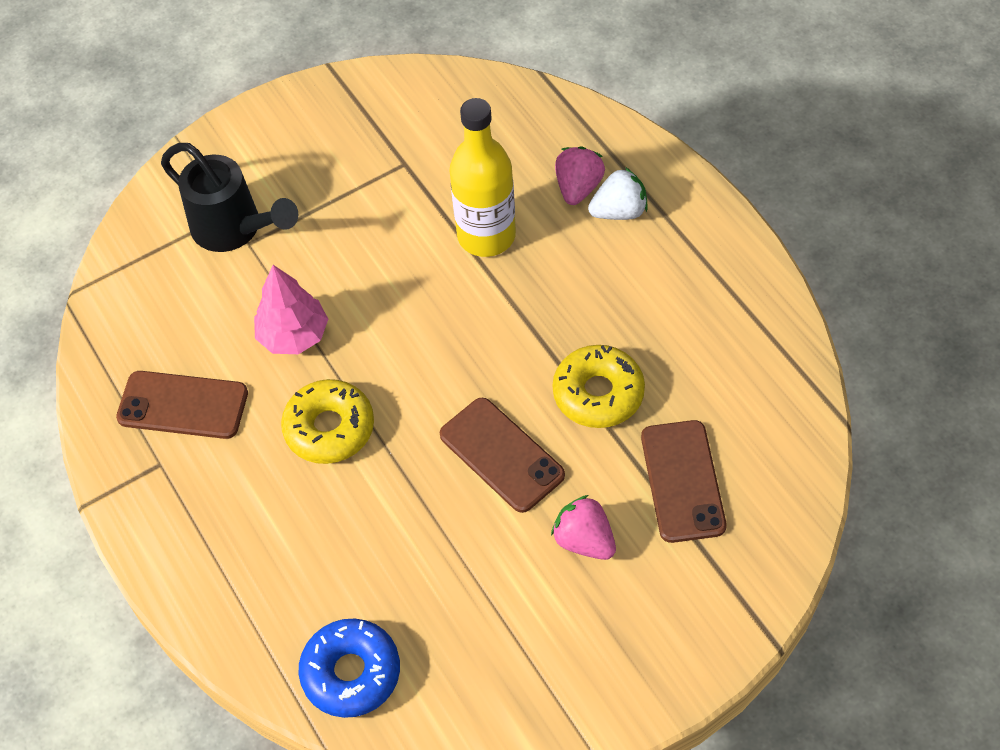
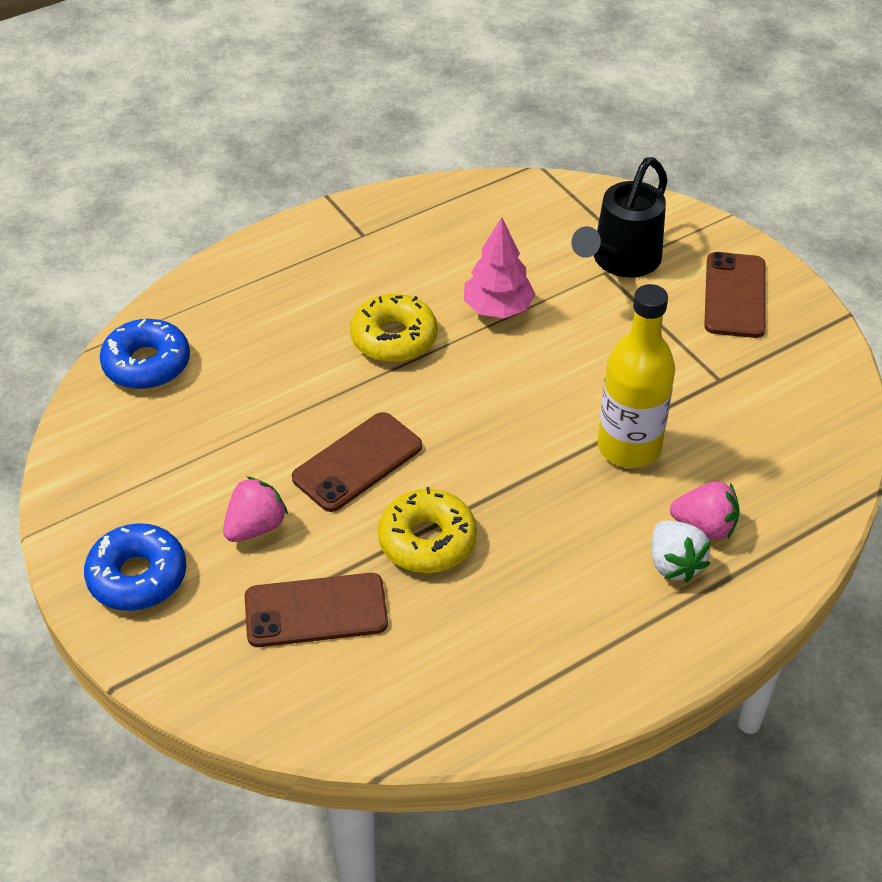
camera: 85 degrees right, 10 degrees down
(183, 405) = (422, 243): brown phone -> brown phone (734, 295)
(649, 643) = (137, 576): none -> blue donut

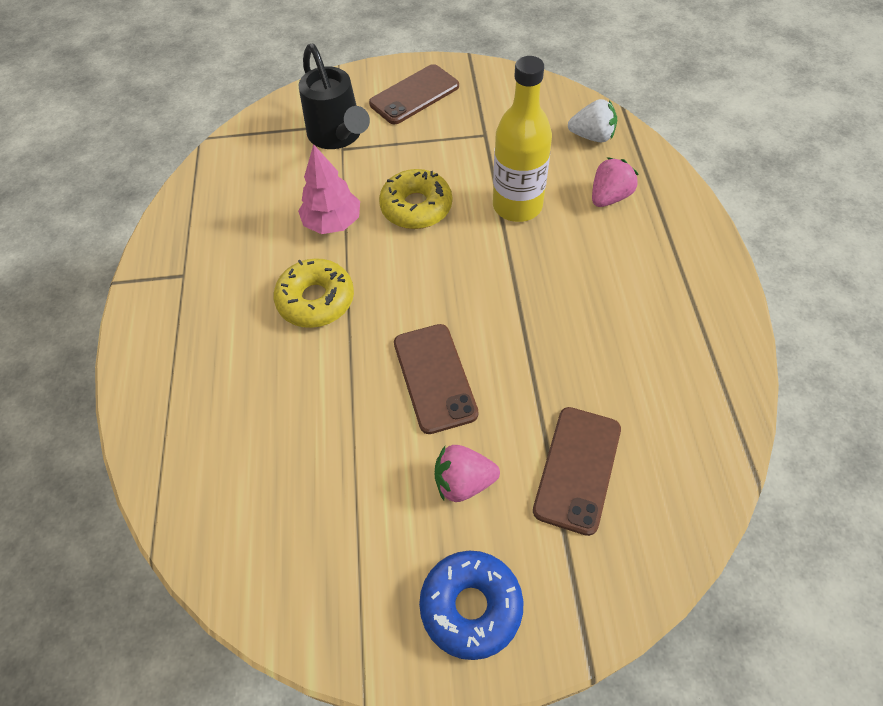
camera: 60 degrees left, 10 degrees up
(147, 364) = (210, 504): blue donut -> none
(255, 526) = (463, 482): pink strawberry -> pink strawberry turned 75 degrees counterclockwise
(427, 540) = (542, 362): yellow donut -> yellow donut (416, 207)
(674, 564) = (634, 226): white strawberry -> white strawberry (592, 136)
(734, 295) = (414, 95): brown phone -> brown phone turned 75 degrees counterclockwise

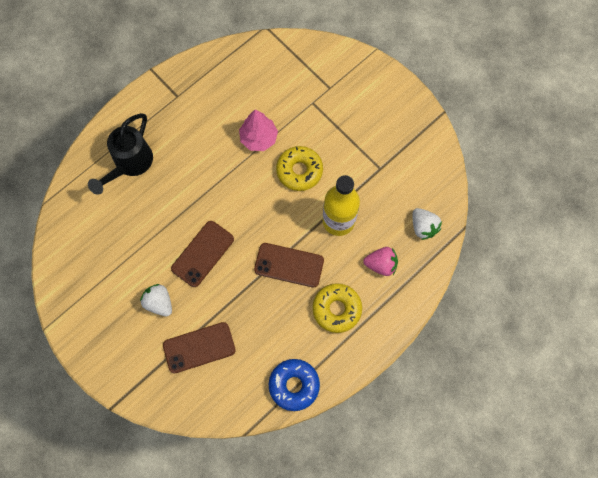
camera: 50 degrees right, 15 degrees up
(316, 300) = (207, 168): yellow donut -> yellow donut (336, 309)
(338, 136) = (320, 93): black watering can -> black watering can (130, 164)
(414, 95) = (382, 109): brown phone -> brown phone (289, 265)
(463, 482) = (159, 302): pink strawberry -> white strawberry
(471, 606) = (107, 343): blue donut -> blue donut (294, 385)

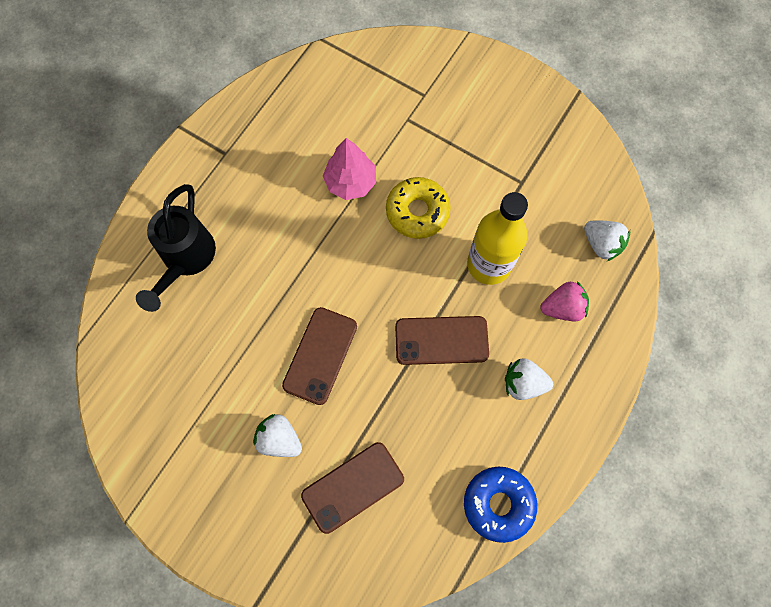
camera: 15 degrees left, 0 degrees up
(336, 309) = (523, 383): yellow donut -> white strawberry

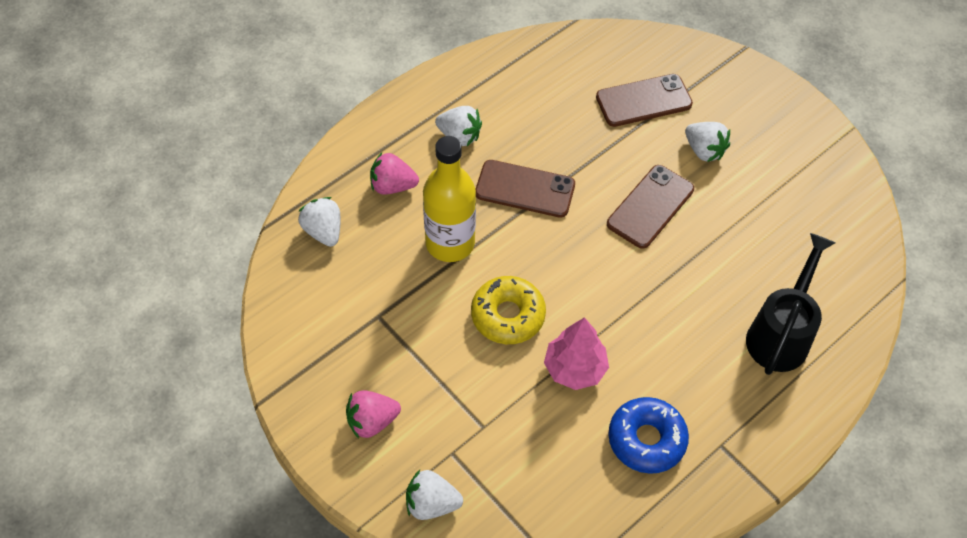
camera: 165 degrees left, 15 degrees down
(425, 58) = (431, 503): none -> white strawberry
(490, 101) = (372, 421): none -> pink strawberry
(498, 504) = (519, 60): blue donut -> blue donut (646, 439)

